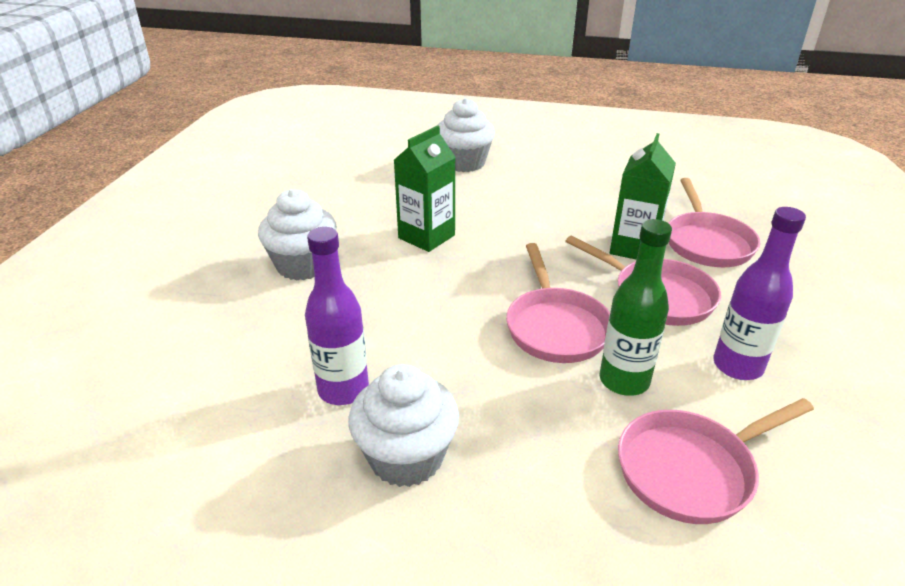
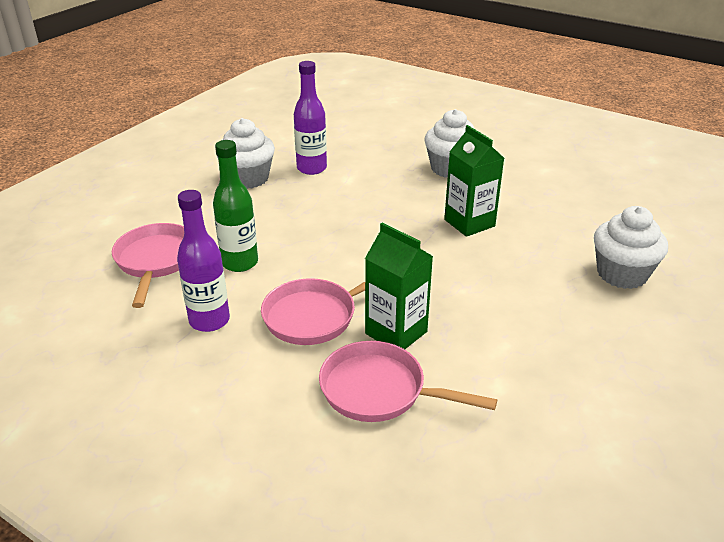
camera: 110 degrees right, 0 degrees up
(555, 326) = (313, 252): pink pan -> none

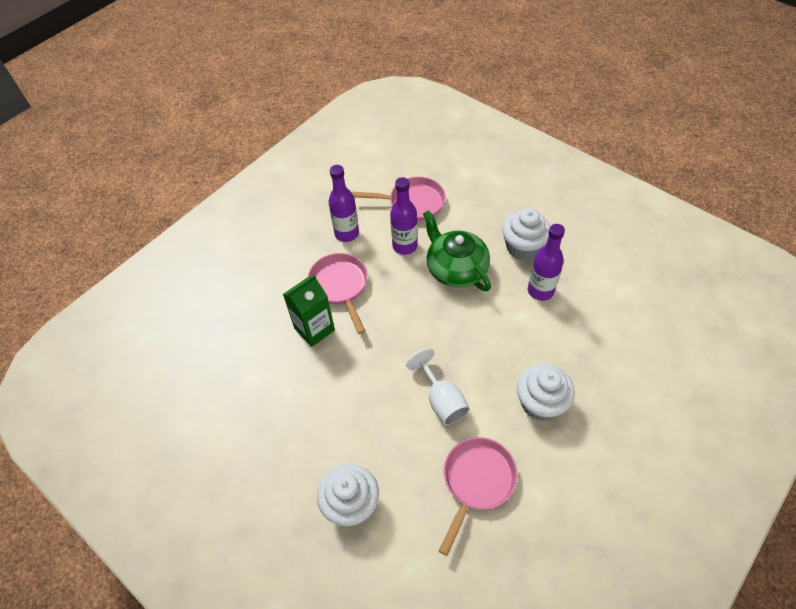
camera: 100 degrees right, 20 degrees up
(240, 263) = (405, 246): green bottle -> purple bottle
(281, 221) = (456, 269): none -> green teapot
(380, 390) = (266, 315): pink pan -> pink pan (476, 482)
(469, 223) = (442, 400): green carton -> white goblet

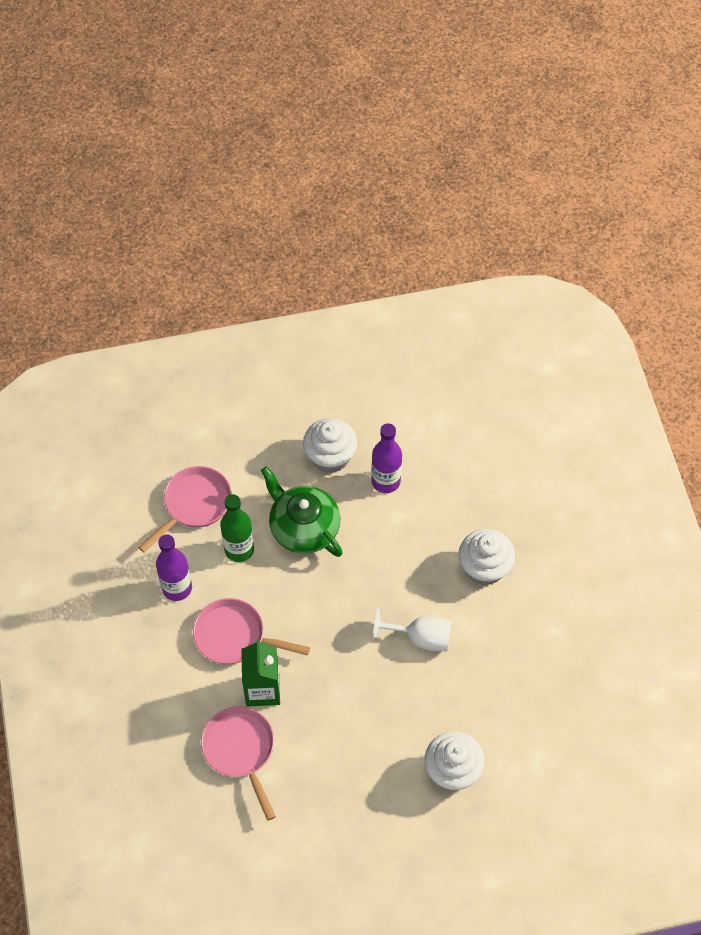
camera: 55 degrees left, 5 degrees up
(405, 246) = (239, 549): purple bottle -> green bottle
(456, 269) = (303, 527): green teapot -> green teapot turned 45 degrees clockwise
(476, 482) = (508, 665): pink pan -> pink pan (241, 751)

